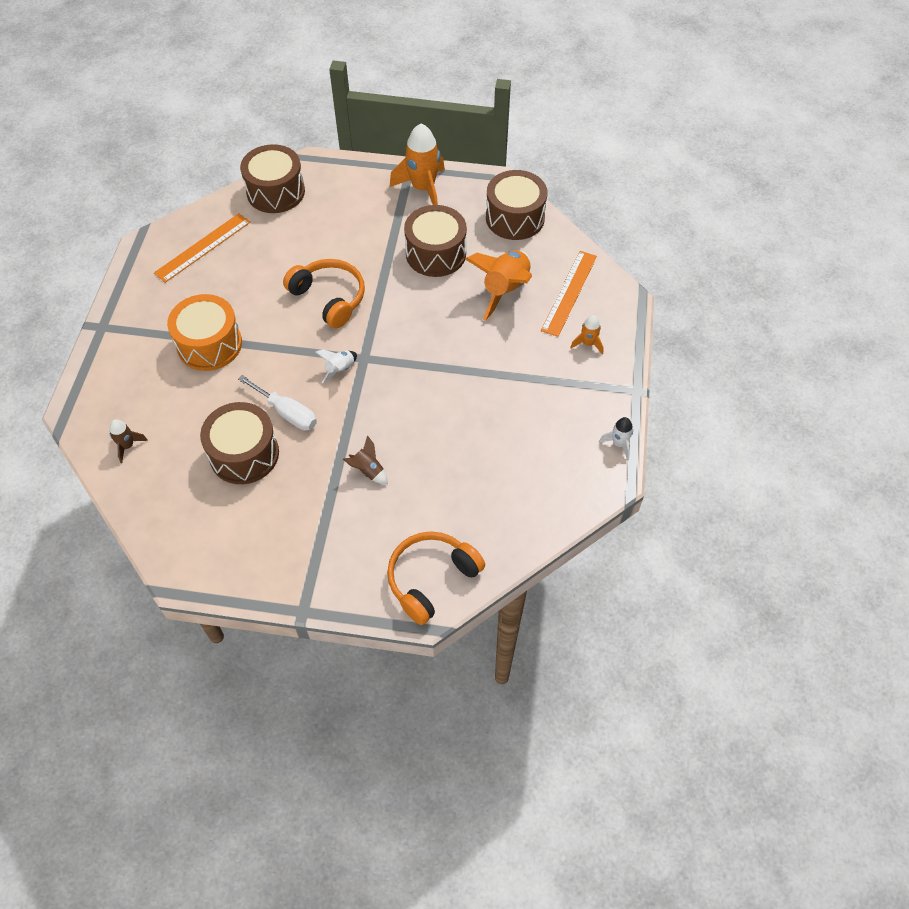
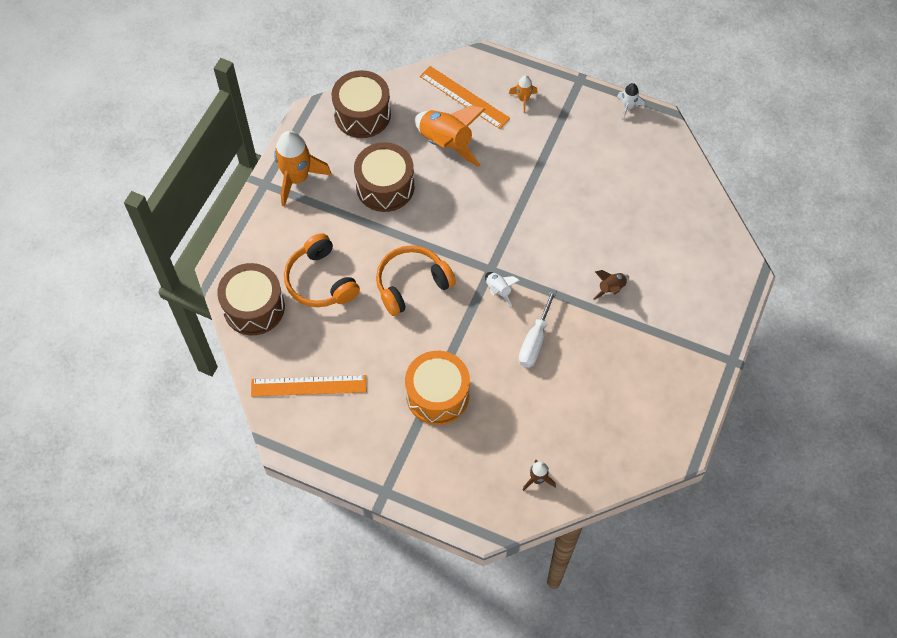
camera: 75 degrees left, 5 degrees up
(203, 247) = (308, 385): orange ruler -> orange ruler turned 60 degrees counterclockwise
(244, 454) = (571, 382): brown drum -> none
(287, 413) = (535, 341): white screwdriver -> white screwdriver turned 150 degrees clockwise
(431, 579) = (722, 264): orange headphones -> orange headphones (320, 281)

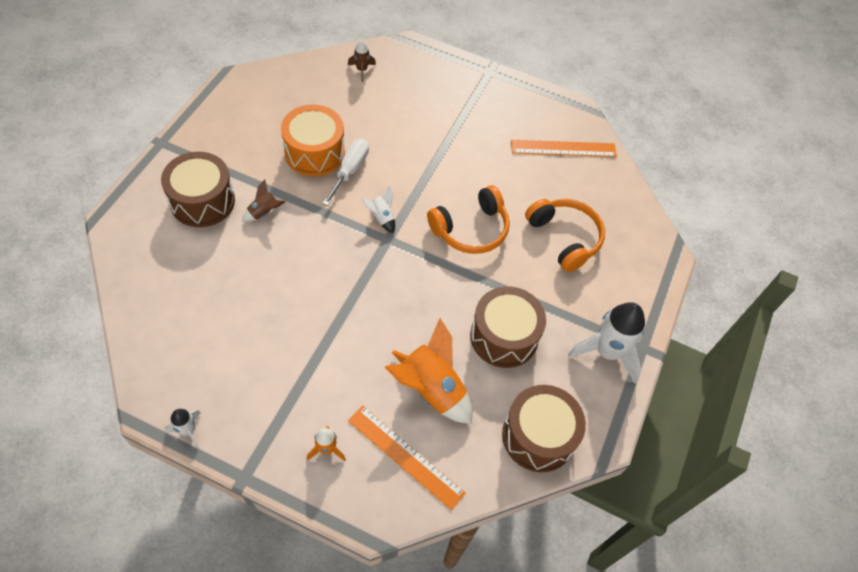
camera: 175 degrees right, 5 degrees down
(254, 307) = (627, 217): brown drum -> brown drum (202, 201)
(297, 178) = (607, 352): orange rocket -> white rocket
(437, 395) = (445, 134): orange drum -> orange drum (314, 152)

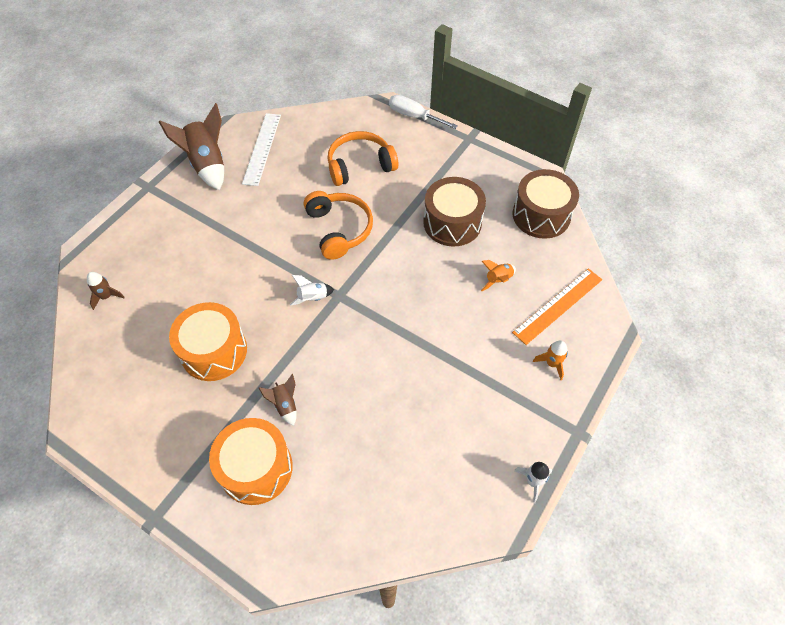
camera: 75 degrees left, 0 degrees up
(202, 201) = (256, 468): brown drum -> orange drum
(350, 170) = (247, 320): white screwdriver -> white screwdriver (414, 116)
(431, 389) = (498, 280): orange rocket -> orange rocket, size x0.49
(529, 109) = (207, 164): none -> brown rocket
(563, 149) = (262, 148): orange ruler -> white ruler
(607, 352) = (471, 160): white rocket -> none

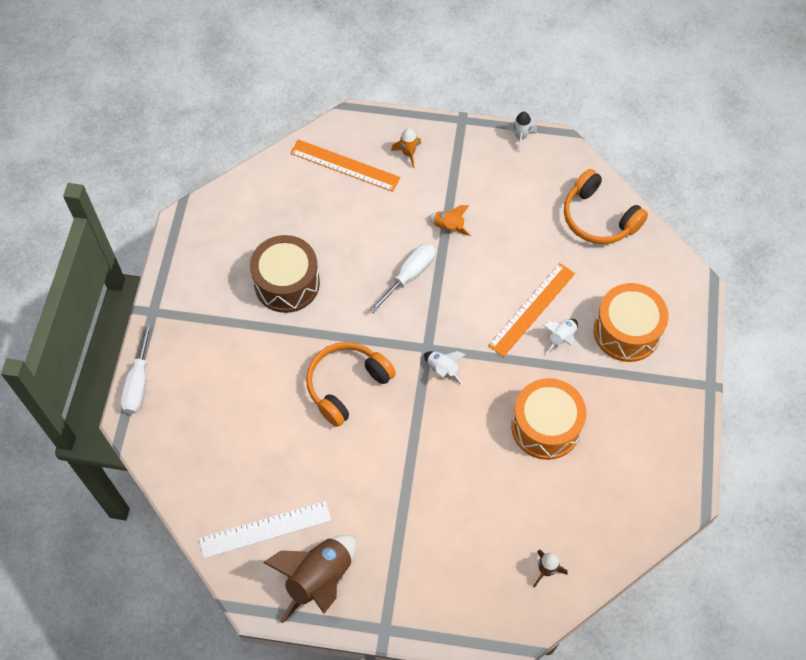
camera: 115 degrees left, 5 degrees up
(285, 405) = (561, 338): brown rocket -> white rocket
(328, 393) = (531, 309): none -> orange ruler
(360, 166) = (245, 406): orange headphones -> orange headphones (598, 218)
(415, 310) = (409, 275): none -> white screwdriver
(498, 280) = (339, 220): orange rocket -> orange rocket (448, 227)
(541, 215) = (239, 209): brown drum -> none

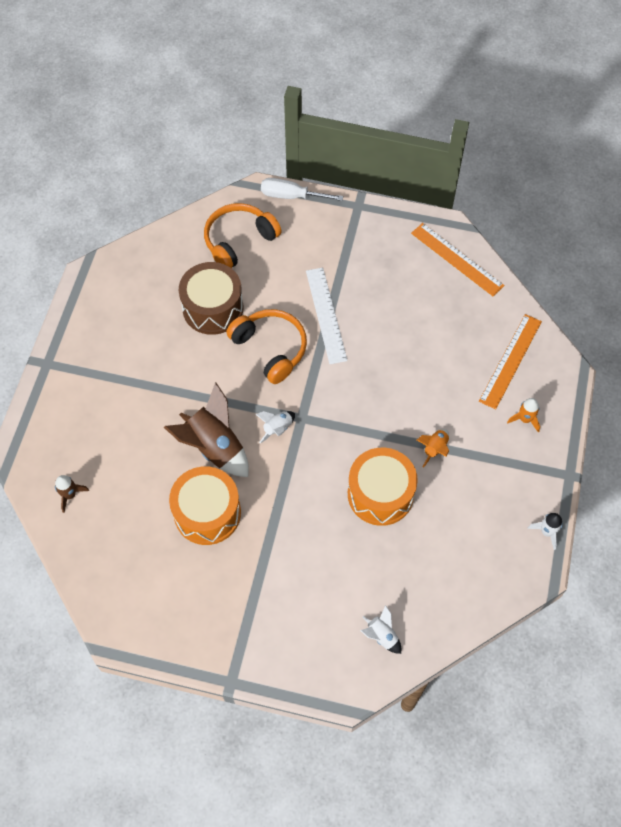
camera: 95 degrees right, 0 degrees up
(265, 529) = (148, 282): white ruler -> white ruler (326, 315)
(287, 283) = (379, 306): brown drum -> brown drum (213, 308)
(319, 579) = (98, 318): brown rocket -> brown rocket (214, 447)
(409, 275) = (381, 409): white screwdriver -> none
(531, 309) = (335, 516): orange ruler -> orange ruler (457, 259)
(561, 338) = (300, 540): white rocket -> white rocket (381, 635)
(598, 218) = (440, 599): orange headphones -> orange headphones (239, 241)
(626, 331) = (301, 606): orange drum -> orange drum (380, 494)

